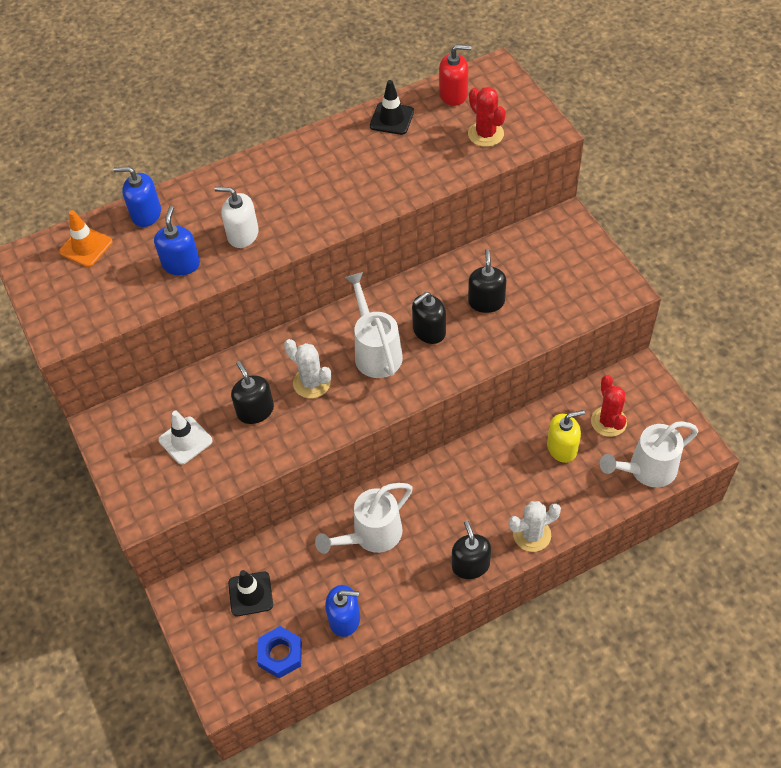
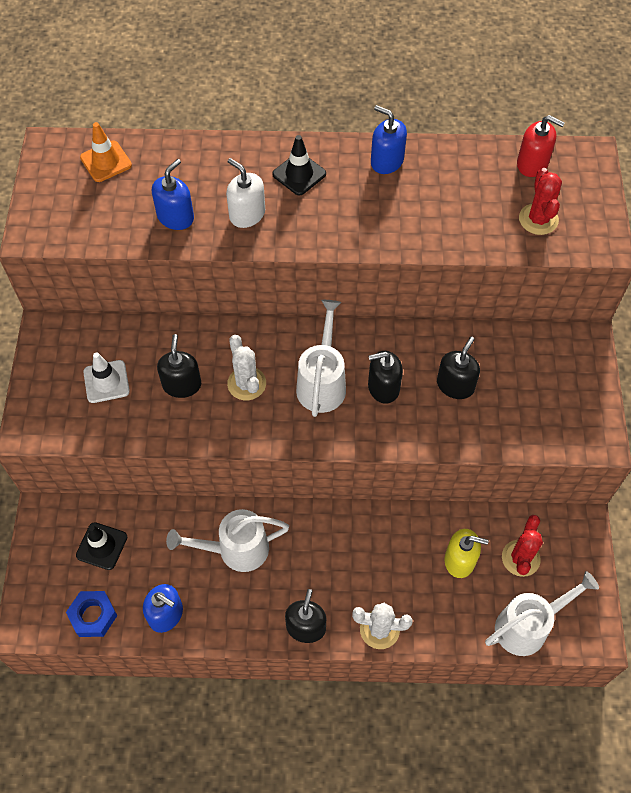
camera: 25 degrees right, 5 degrees up
(146, 214) = (175, 154): blue soap dispenser -> blue soap dispenser (387, 161)
(392, 119) = (456, 162): black traffic cone -> black traffic cone (299, 174)
(646, 470) = (528, 626): white watering can -> white watering can turned 150 degrees clockwise

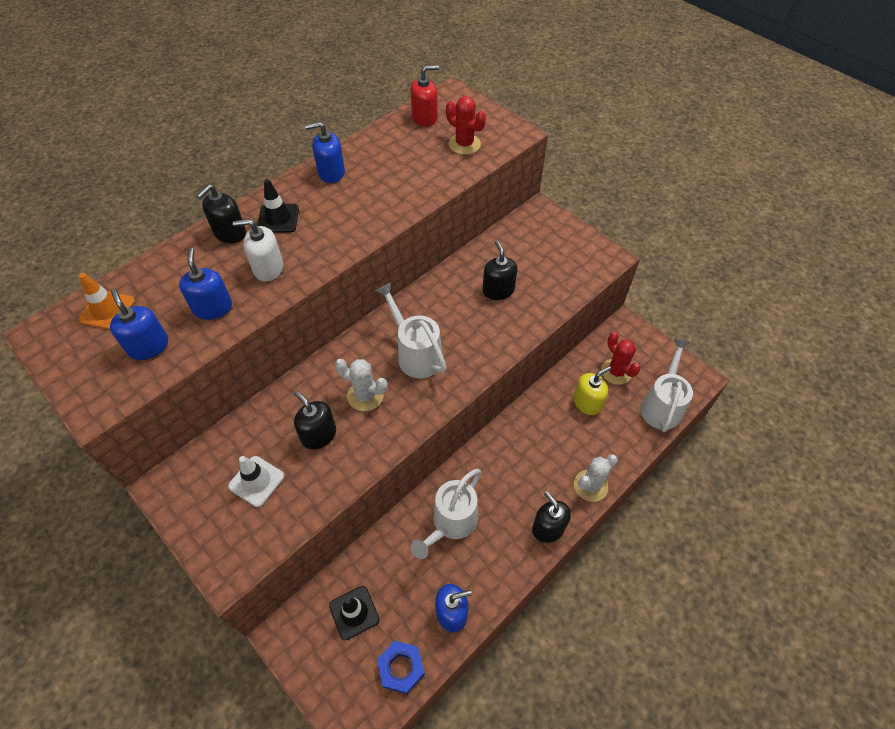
camera: 45 degrees left, 5 degrees down
(105, 214) = (148, 346): none -> blue soap dispenser
(383, 387) = (457, 325): black soap dispenser -> black soap dispenser (230, 233)

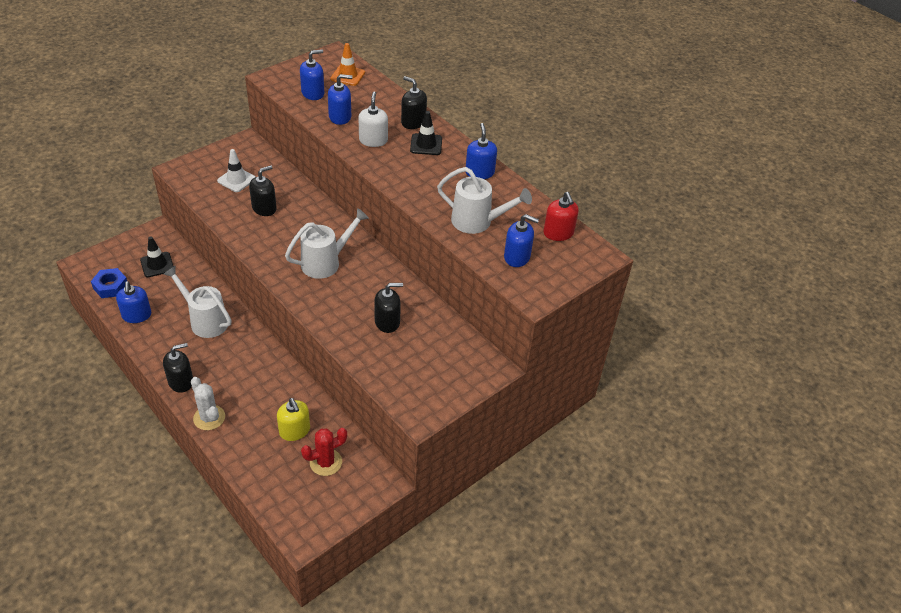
camera: 90 degrees right, 10 degrees down
(365, 396) = (292, 232): white cactus -> none
(464, 144) = (517, 257): red cactus -> blue soap dispenser
(662, 405) = (278, 494): white watering can -> white watering can (477, 222)

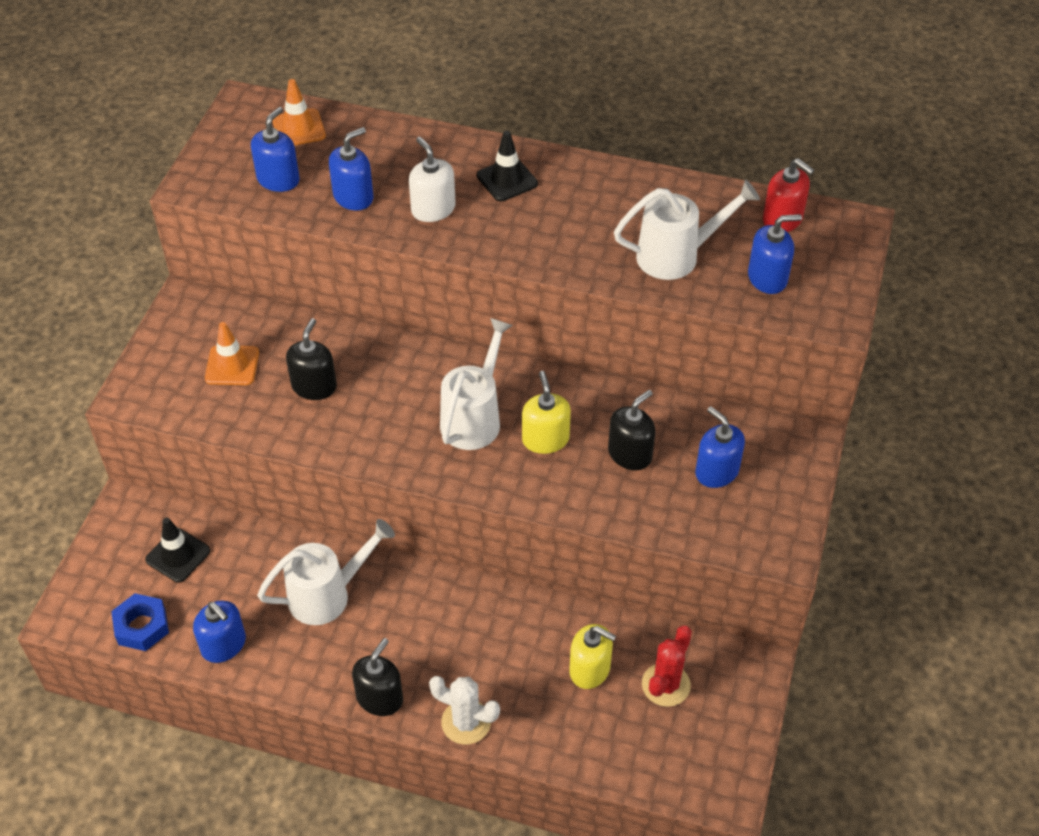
camera: 30 degrees left, 5 degrees up
(205, 320) = (328, 595): white watering can -> white watering can turned 150 degrees clockwise
(236, 180) = (232, 365): white traffic cone -> orange traffic cone
(351, 291) = (545, 439): none -> yellow soap dispenser
(413, 122) = (458, 155): black soap dispenser -> none
(479, 172) = (612, 185): blue soap dispenser -> blue soap dispenser (716, 471)

